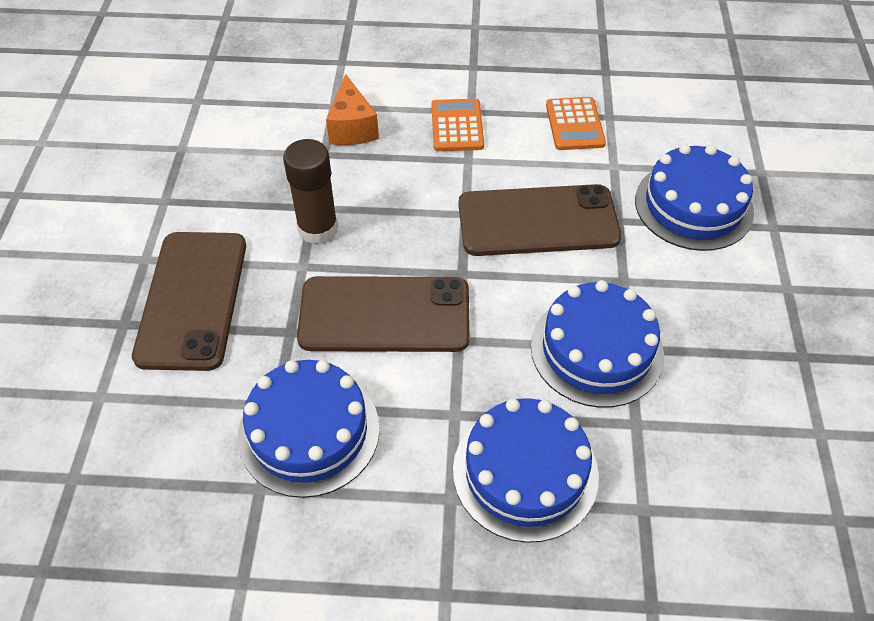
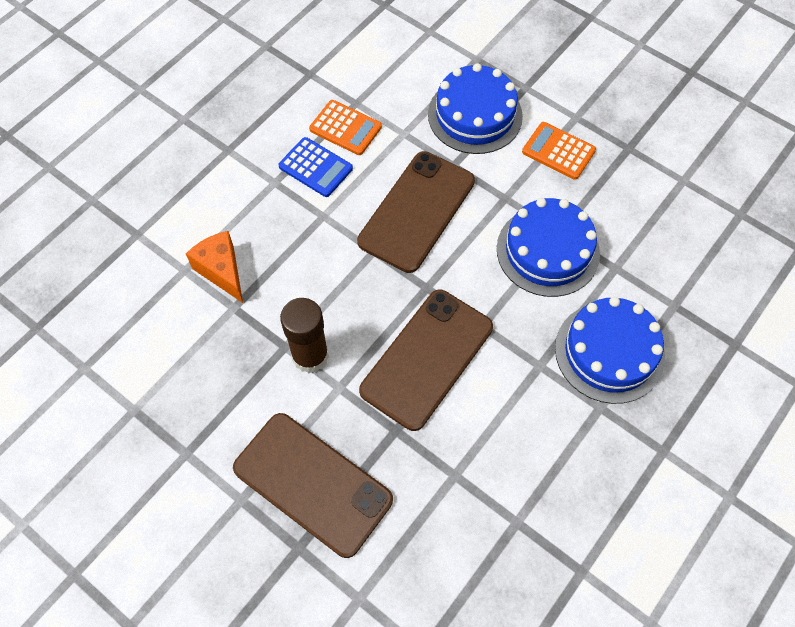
camera: 55 degrees left, 10 degrees up
(309, 431) = (492, 465): blue cake -> none
(352, 128) = (222, 271): orange cheese -> orange cheese turned 150 degrees counterclockwise
(457, 126) = (282, 200): orange calculator -> orange calculator (558, 151)
(512, 128) = (315, 167): none -> blue calculator

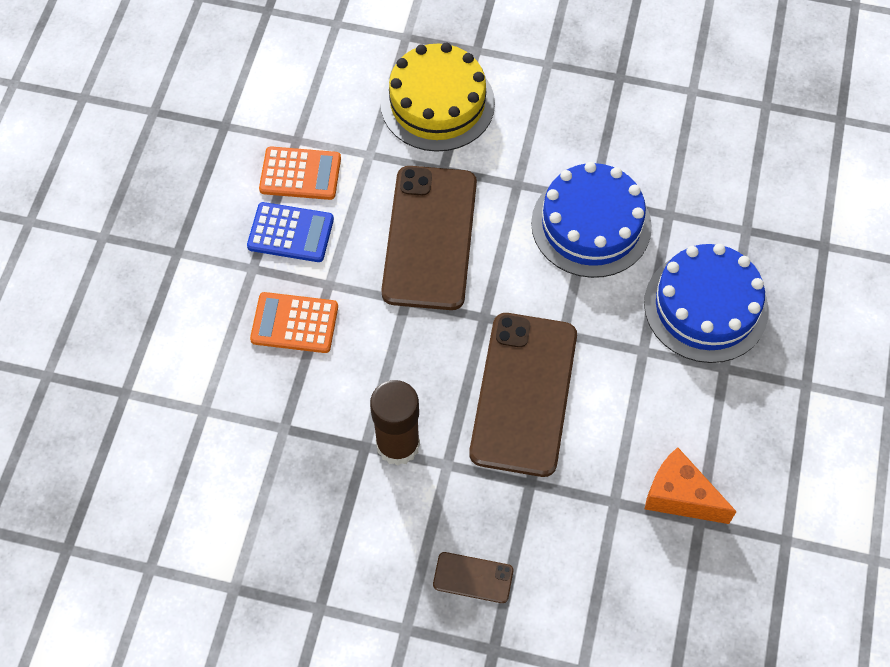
camera: 25 degrees left, 0 degrees up
(222, 271) = (248, 393): orange cheese -> orange cheese (679, 496)
(312, 483) = (473, 577): brown phone -> brown phone, size x0.43
(475, 115) = (437, 103): blue cake -> yellow cake
(558, 151) = (548, 109): orange calculator -> orange calculator (294, 323)

